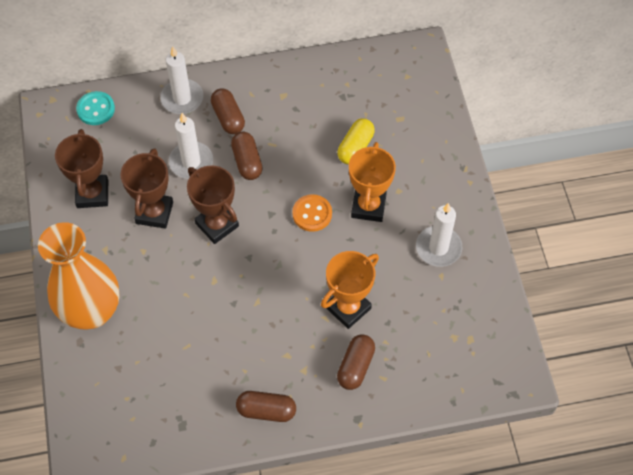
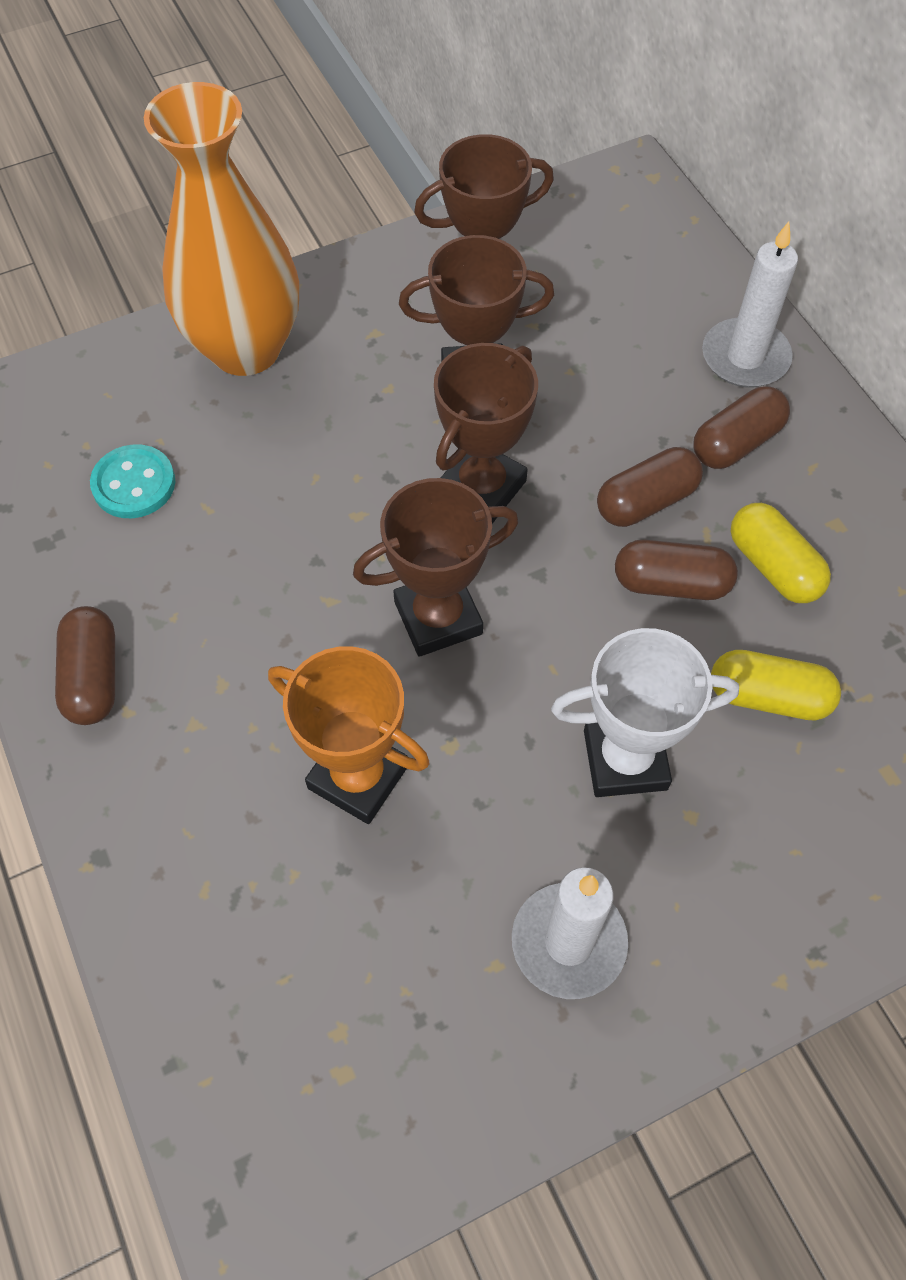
camera: 75 degrees right, 0 degrees up
(96, 109) = (660, 239): turquoise button -> turquoise button (134, 484)
(191, 162) = (607, 409): white candle -> none
(280, 259) = (438, 618): none -> brown trophy
(296, 125) = (773, 566): none -> yellow capsule
(312, 214) = (566, 650): orange button -> none
(355, 366) = (221, 825): brown capsule -> brown capsule (671, 583)
(368, 206) = (625, 760): orange trophy -> white trophy

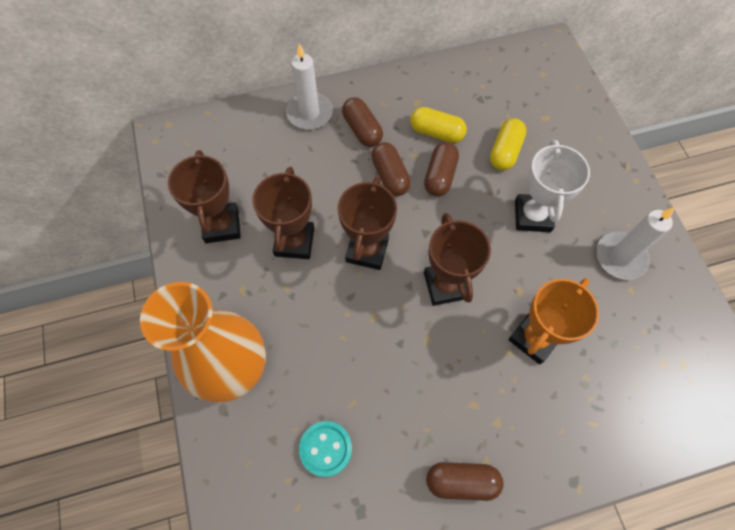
camera: 80 degrees left, 5 degrees up
(482, 488) = (367, 250): brown trophy -> brown trophy turned 60 degrees clockwise
(773, 566) = (436, 132): yellow capsule -> yellow capsule turned 45 degrees clockwise

